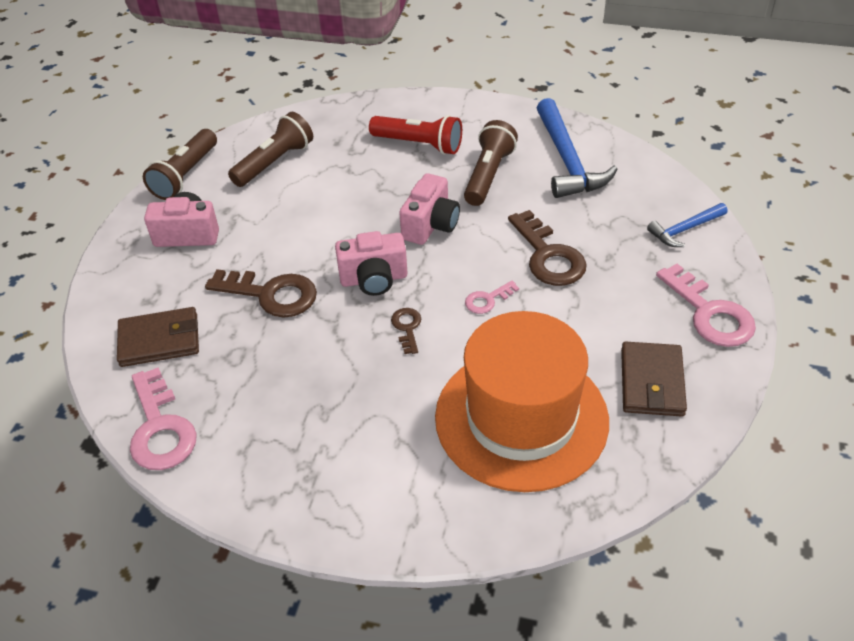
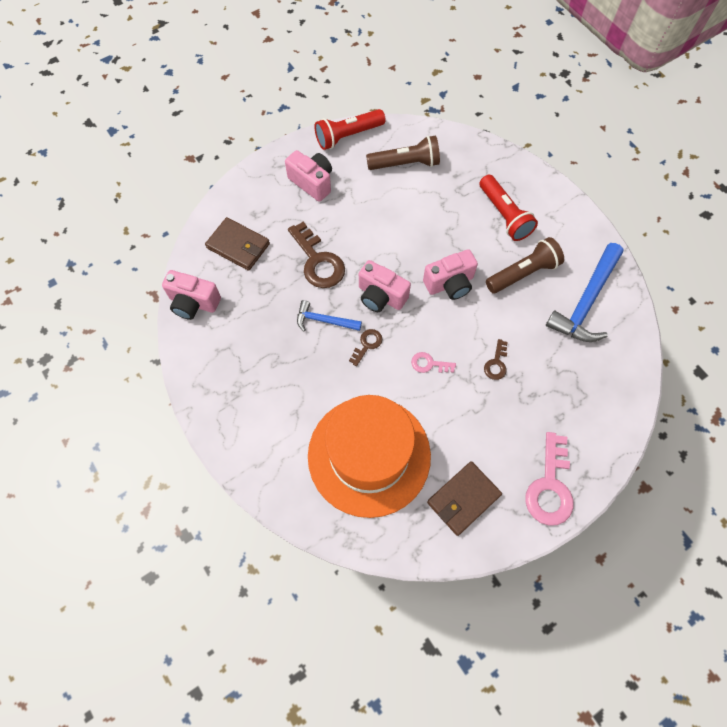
camera: 40 degrees right, 20 degrees up
(160, 428) = (193, 303): pink key -> pink camera
(185, 175) = (348, 136): brown flashlight -> red flashlight
(548, 256) = (496, 363): brown key -> brown key, size x0.51
(685, 229) = (604, 416): blue hammer -> blue hammer (324, 321)

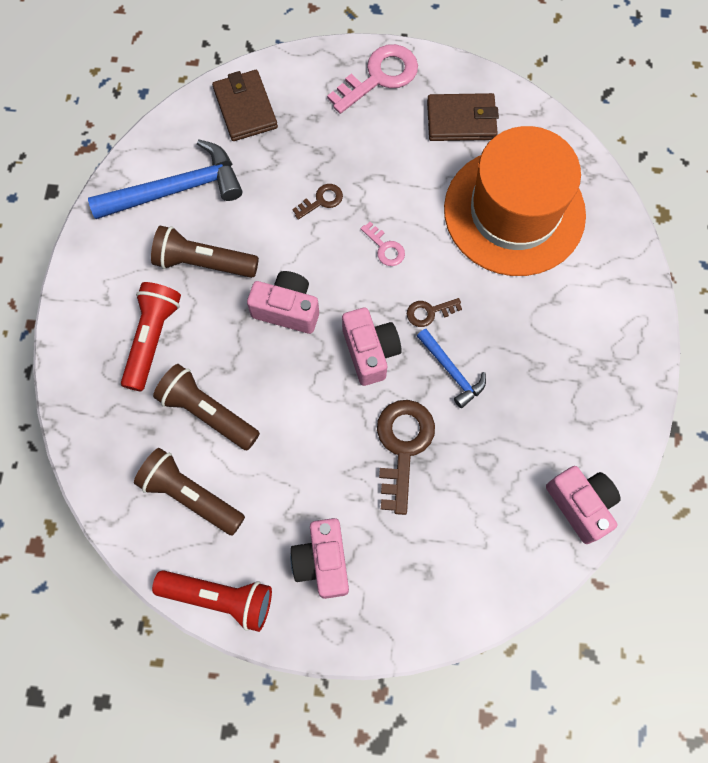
camera: 140 degrees left, 5 degrees up
(238, 246) = (478, 541): brown wallet -> brown wallet (245, 108)
(437, 203) = (207, 412): none -> brown flashlight

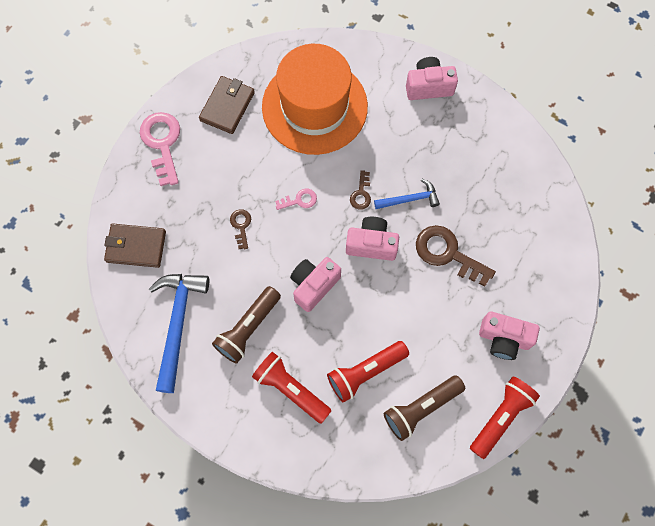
camera: 65 degrees left, 0 degrees up
(207, 412) = (365, 372): brown flashlight -> red flashlight
(580, 505) = (532, 165): pink camera -> pink camera (428, 86)

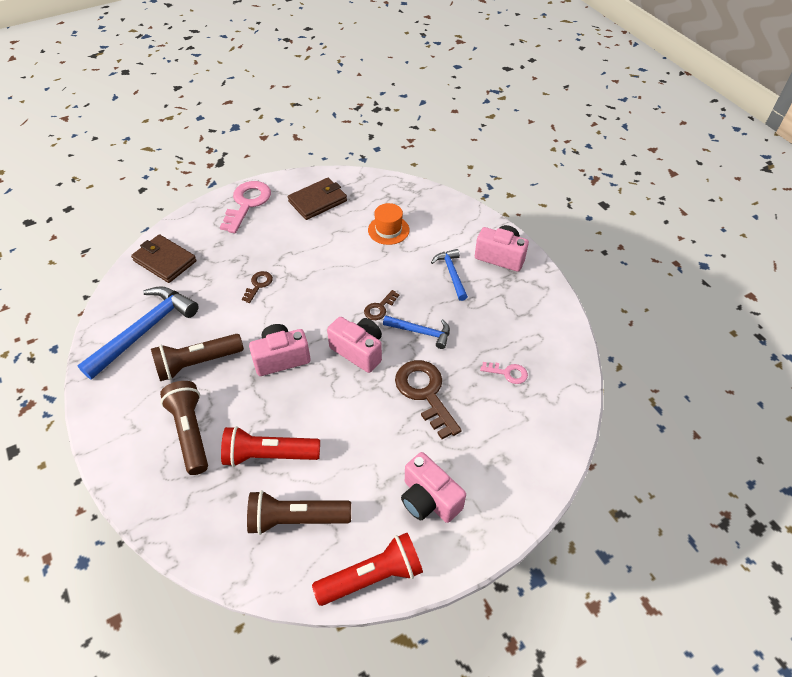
camera: 30 degrees right, 20 degrees down
(291, 389) = (191, 432): red flashlight -> brown flashlight
(299, 200) = (322, 289): pink key -> pink key (508, 373)
(314, 106) = (388, 230): orange hat -> orange hat, size x0.40
(399, 126) = (451, 274): none -> blue hammer

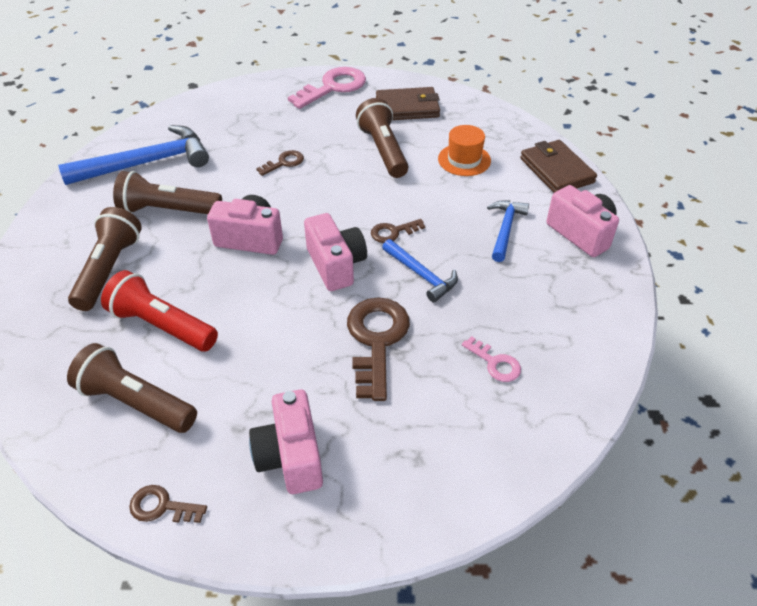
camera: 30 degrees right, 5 degrees down
(165, 261) = (214, 111): brown wallet -> brown wallet (556, 170)
(326, 244) = (383, 150): none -> brown flashlight
(372, 576) = (162, 506): red flashlight -> brown key

